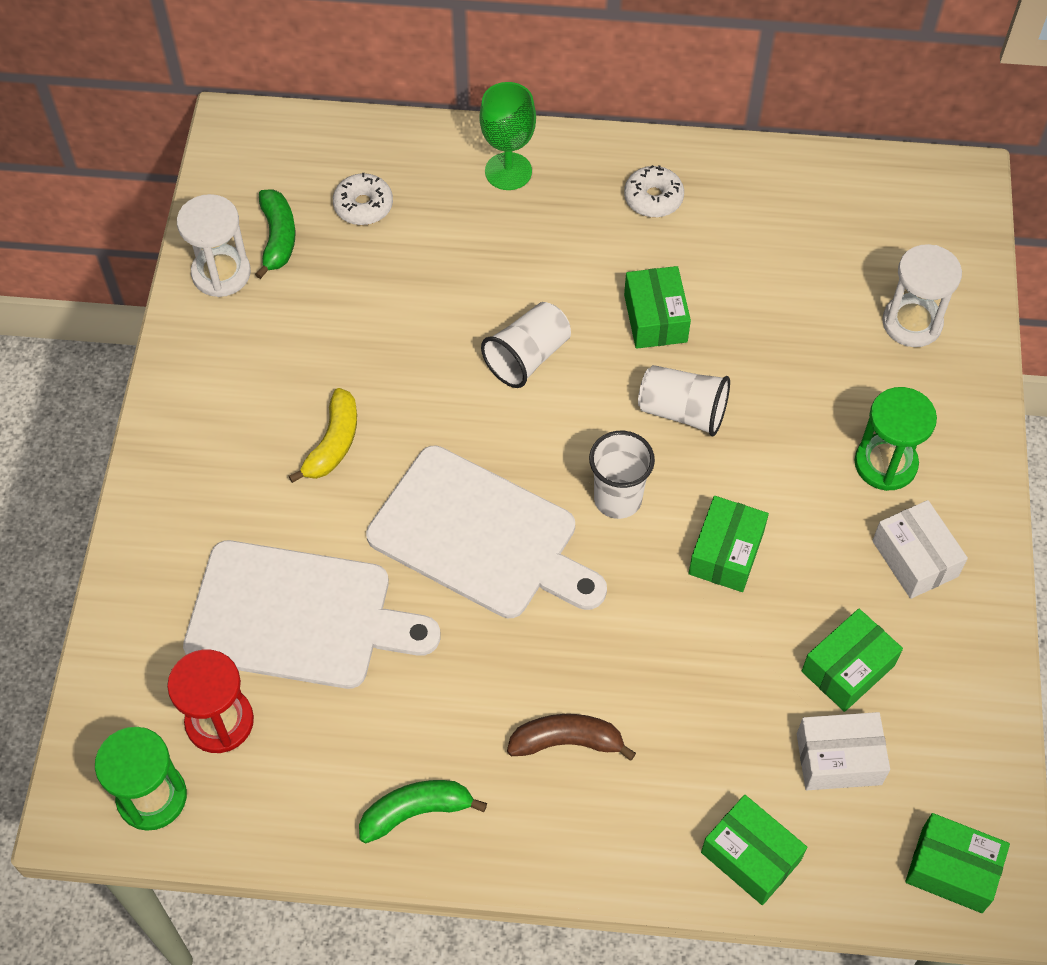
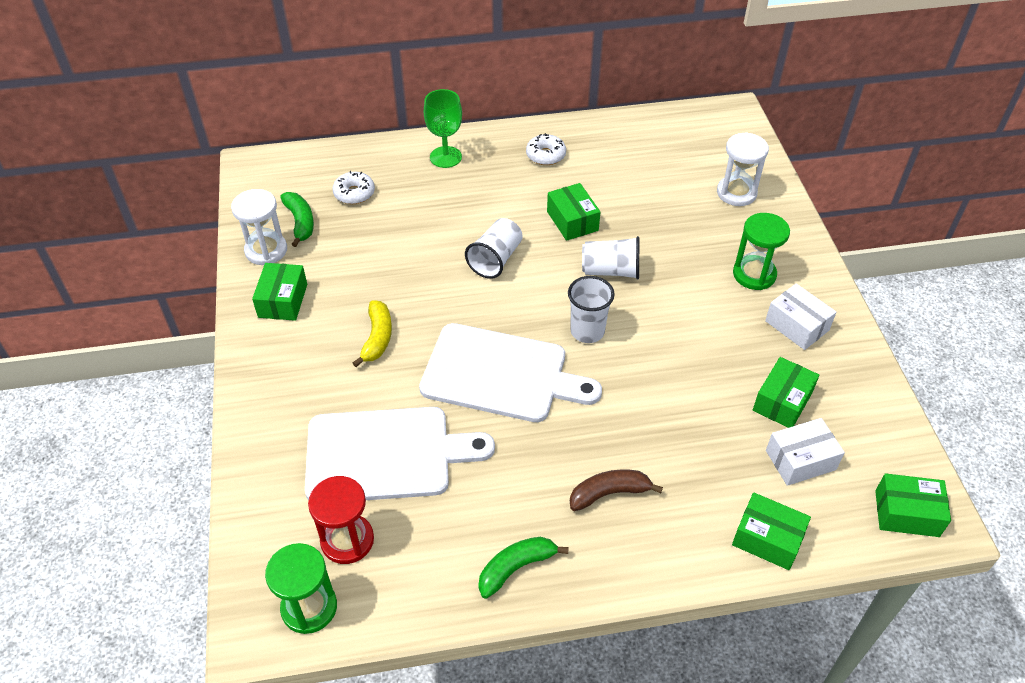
camera: 15 degrees left, 10 degrees down
(726, 553) = (672, 349): green box -> green box (283, 301)

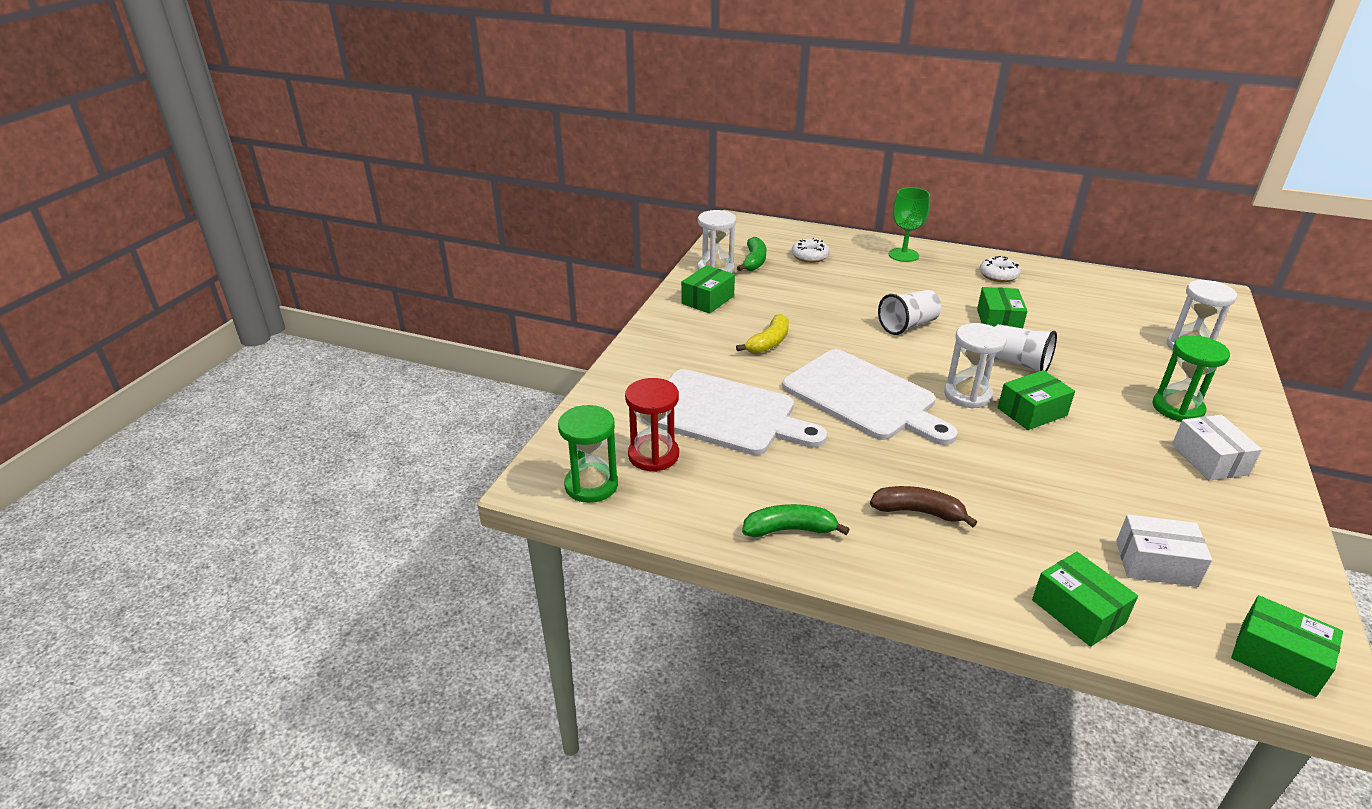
camera: 30 degrees right, 15 degrees down
(587, 331) = (967, 395): white cup -> white hourglass
(782, 401) = (1158, 511): green box -> green box (1032, 412)

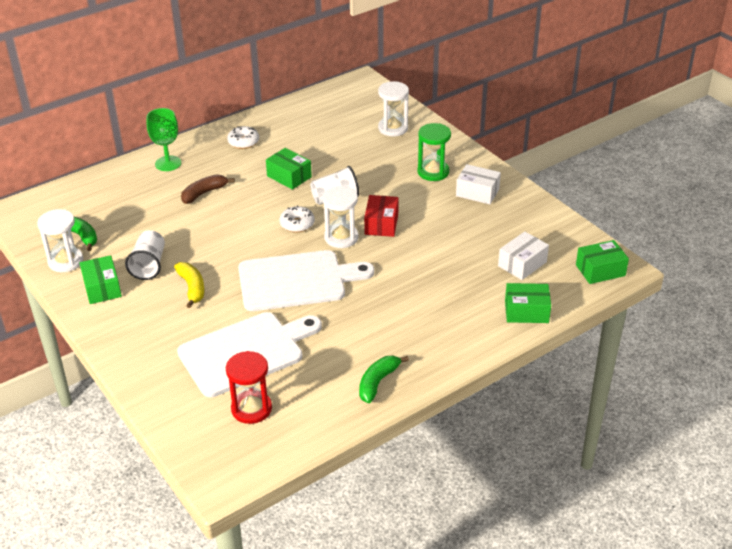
camera: 55 degrees left, 5 degrees up
(591, 485) = (250, 454): green hourglass -> none
(809, 256) = (111, 206): white donut -> white donut (297, 224)
(908, 325) = (248, 215): white cup -> white cup (149, 265)
(918, 512) = (413, 322): brown banana -> brown banana (204, 193)
(1032, 412) = (381, 224): green box -> red box

